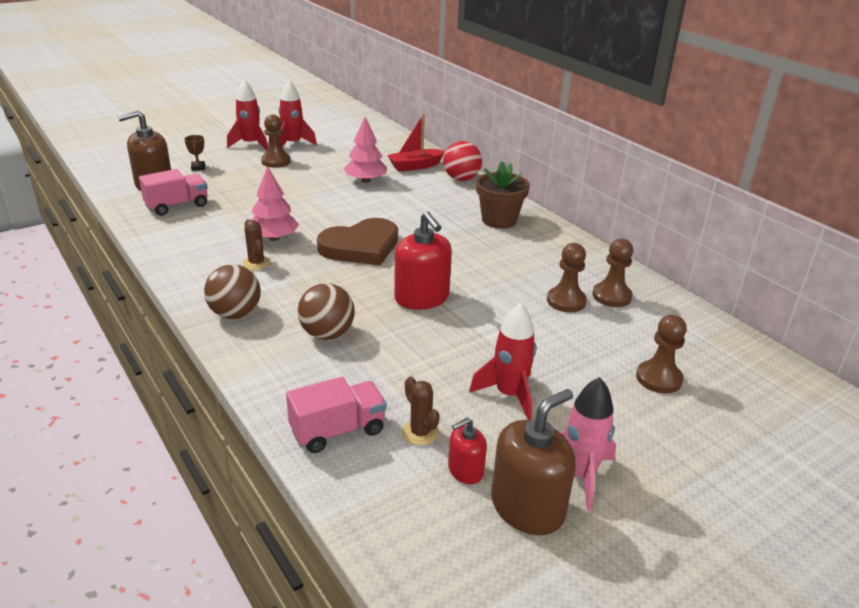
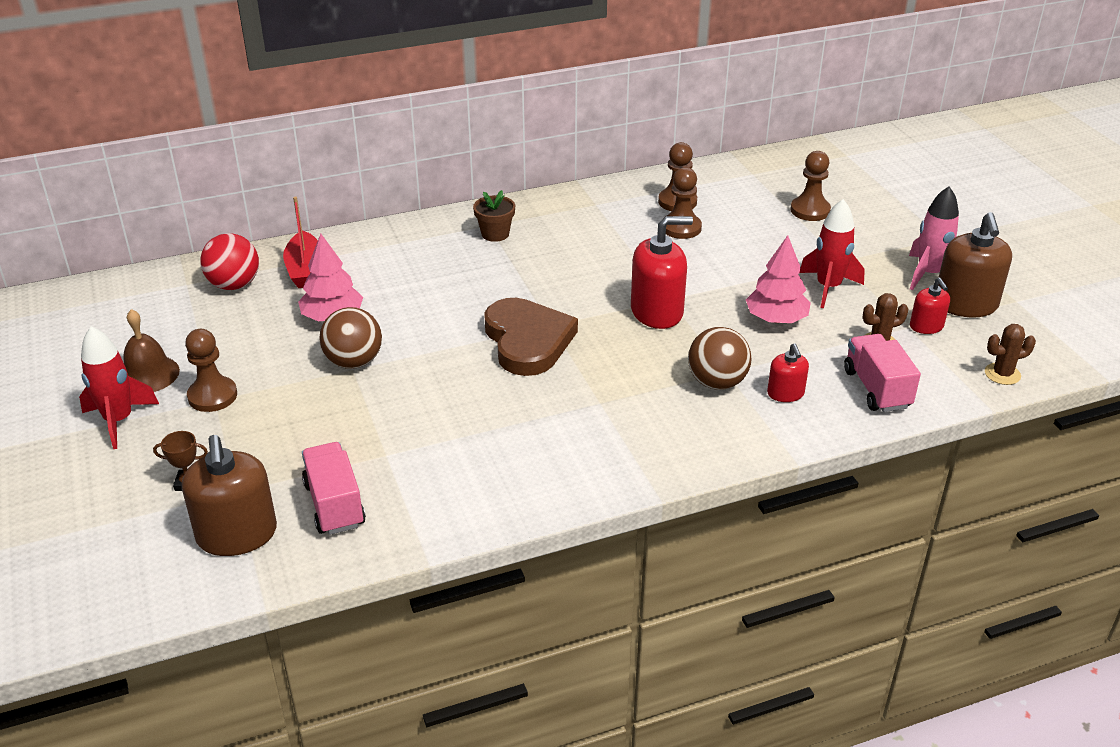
camera: 75 degrees left, 5 degrees up
(235, 314) = (664, 449): brown ball -> brown ball (354, 362)
(256, 263) = (544, 428): brown cactus -> brown cactus (1002, 374)
(274, 238) = (479, 410): pink tree -> pink tree (776, 319)
(293, 144) = (148, 374): red rocket -> brown bell
(318, 372) = (785, 393): none -> red soap dispenser
(461, 179) = (367, 241): red ball -> red ball (234, 285)
(499, 220) = (495, 234): brown flower pot -> brown flower pot, size x0.65
(527, 507) = (965, 304): brown soap dispenser -> brown soap dispenser turned 150 degrees counterclockwise

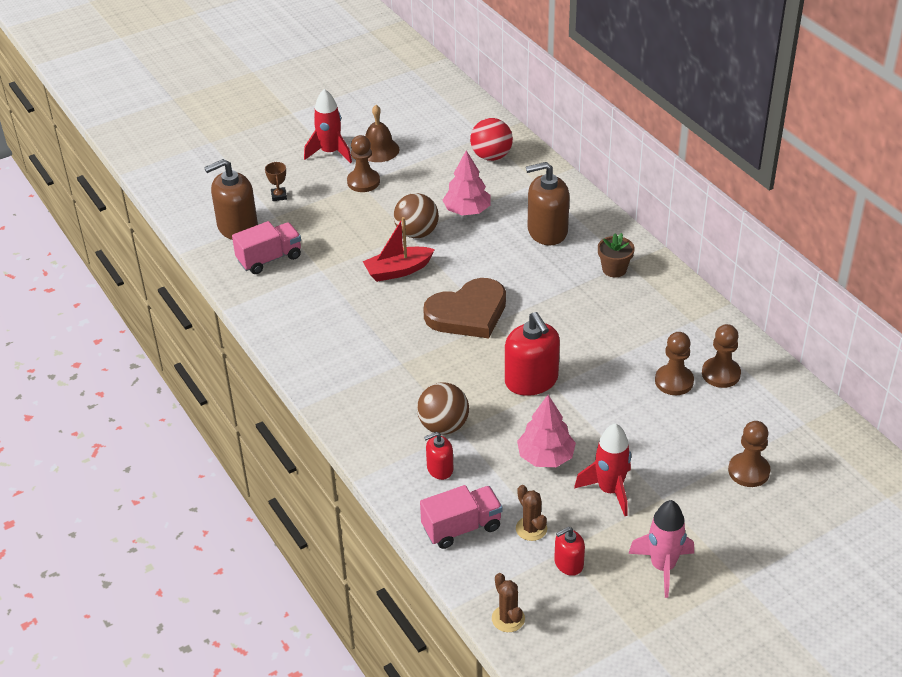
camera: 80 degrees right, 5 degrees up
(305, 270) = (522, 183): red boat -> red boat (398, 270)
(965, 304) = (617, 595): brown soap dispenser -> brown soap dispenser (547, 231)

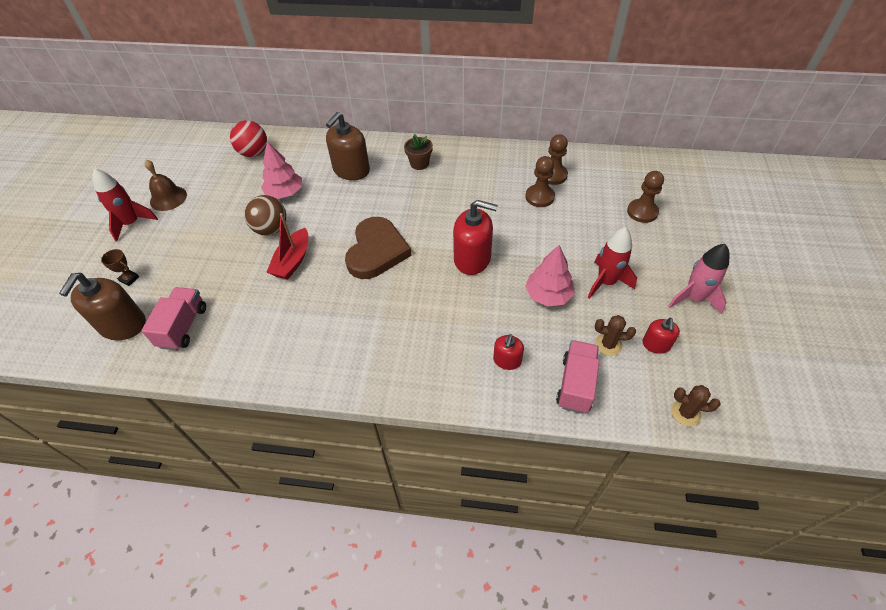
camera: 50 degrees left, 10 degrees up
(363, 182) = (185, 225): brown pawn -> none
(443, 426) = (467, 331): brown ball -> none

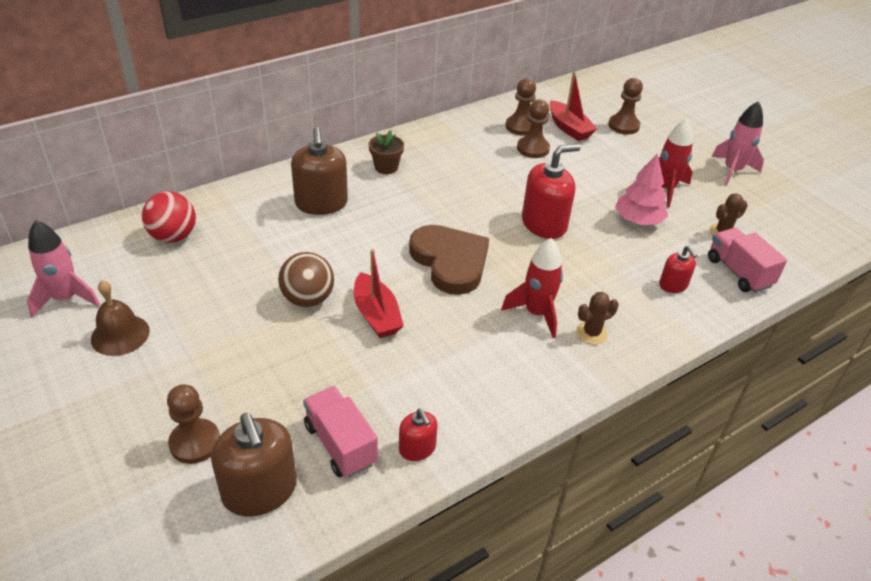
camera: 45 degrees left, 10 degrees down
(129, 279) = (195, 442): brown trophy -> brown pawn
(132, 223) = (106, 386): red rocket -> red rocket (536, 313)
(170, 164) = (66, 298): none -> pink rocket
(285, 193) = (274, 258): pink tree -> none
(591, 193) = (569, 128): none -> red boat
(656, 344) = (750, 214): red soap dispenser -> red soap dispenser (417, 448)
(685, 413) = (822, 249): brown cactus -> brown cactus (591, 333)

